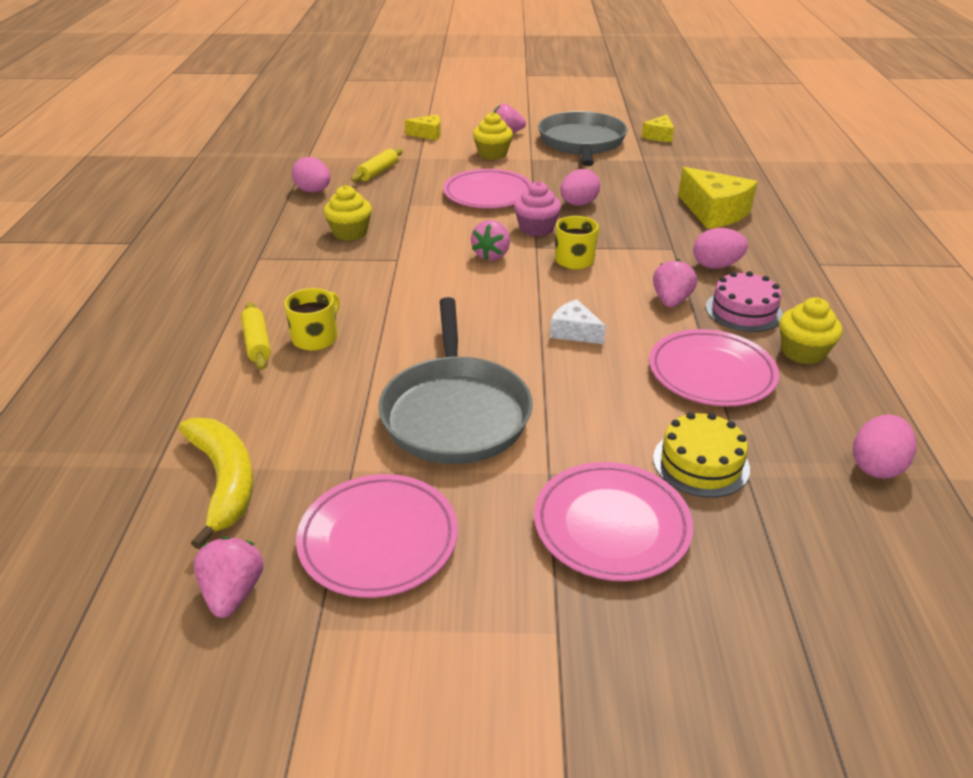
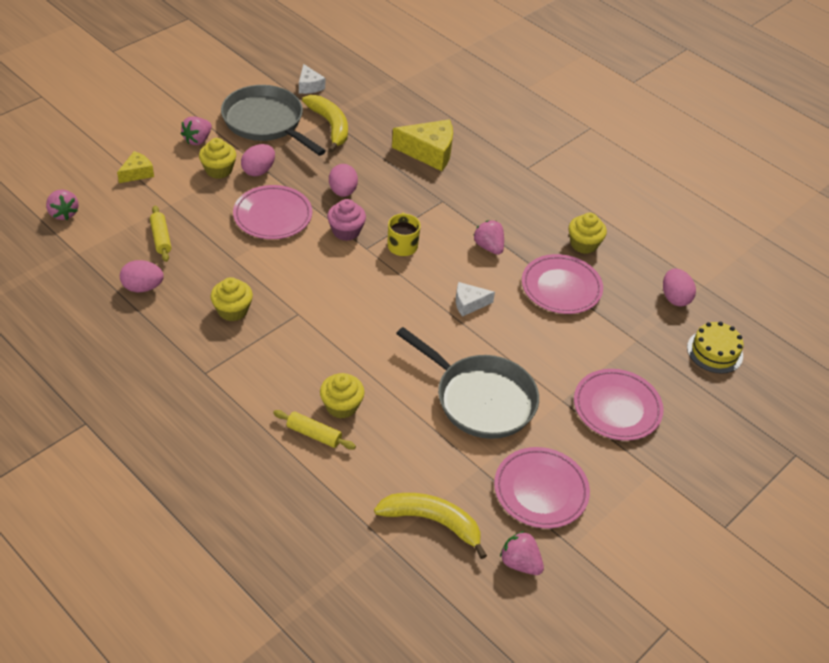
camera: 50 degrees left, 10 degrees up
(316, 338) = (341, 406): yellow mug -> yellow cupcake
(492, 255) = (350, 272): pink strawberry -> pink strawberry (63, 213)
(637, 163) = (330, 126): none -> yellow banana
(659, 136) = (309, 86): yellow cheese -> white cheese
(701, 463) = (613, 347): yellow cake -> yellow cake (714, 351)
(716, 265) = (480, 202): pink egg -> pink egg (258, 171)
(743, 311) = (529, 231): pink cake -> none

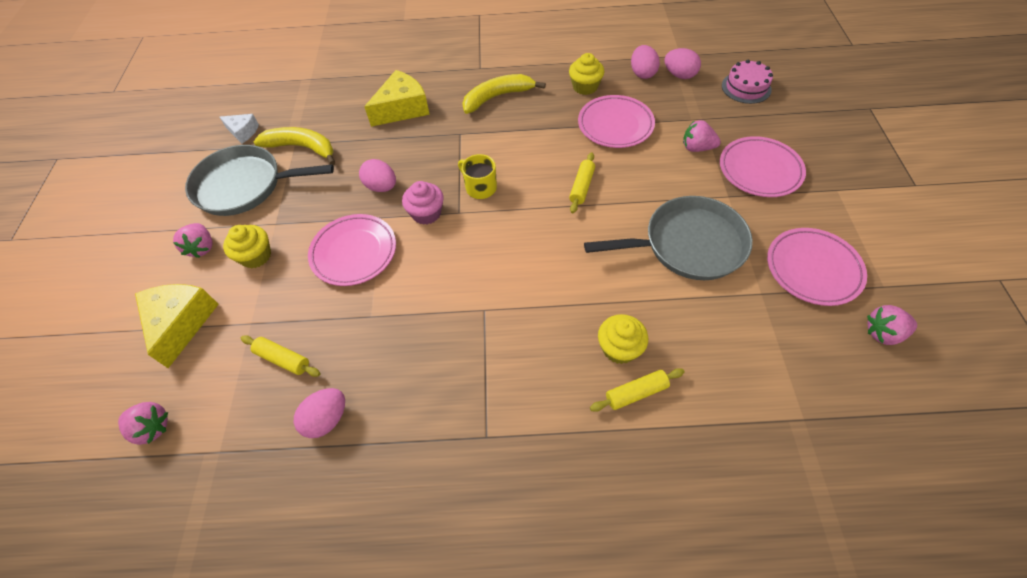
camera: 40 degrees left, 10 degrees up
(137, 173) = (181, 323): yellow cheese -> yellow cheese, size x1.78
(232, 310) = (431, 359): yellow cupcake -> none
(258, 171) = (292, 228): pink egg -> pink egg (642, 73)
(432, 522) = (800, 367): yellow banana -> yellow banana (497, 97)
(469, 303) = (582, 187): white cheese -> yellow rolling pin
(489, 247) = (535, 138): pink strawberry -> pink strawberry (697, 148)
(714, 351) = (746, 87): yellow cake -> pink cake

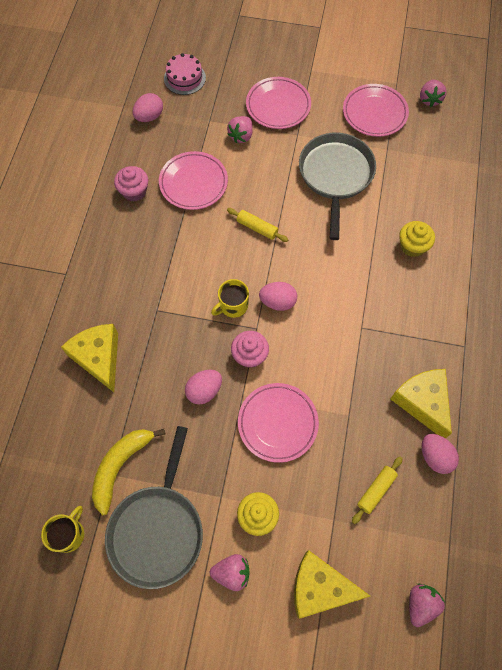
camera: 80 degrees left, 10 degrees up
(243, 132) = (69, 534): white cheese -> yellow mug
(397, 393) = (422, 402): none -> yellow cheese
(497, 97) = (118, 267): yellow banana -> none
(585, 87) = (134, 191): yellow cupcake -> pink cupcake
(636, 393) = (447, 246): yellow rolling pin -> none
(642, 73) = (135, 142): pink egg -> pink egg (278, 302)

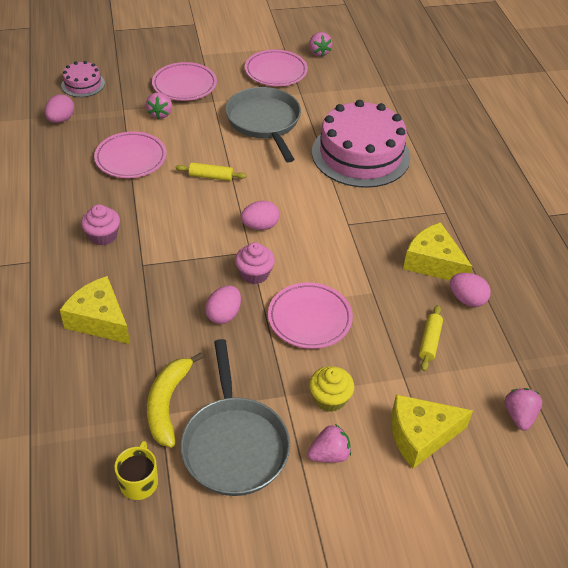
camera: 25 degrees left, 20 degrees down
(134, 191) = (73, 179): pink cupcake -> pink cupcake (103, 236)
(233, 305) = (218, 240): yellow mug -> none
(412, 246) = (360, 154): yellow cupcake -> pink cake

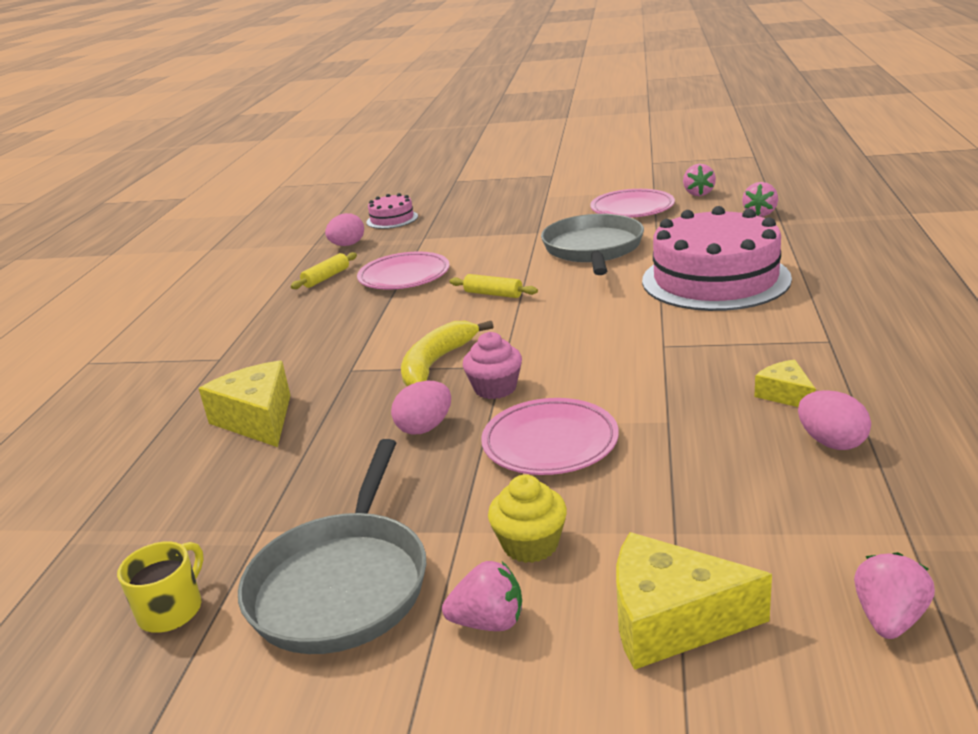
camera: 25 degrees right, 20 degrees down
(103, 236) = (322, 340): pink cupcake -> none
(160, 114) = (465, 241): pink strawberry -> pink strawberry (760, 214)
(168, 403) = (280, 519): yellow banana -> yellow banana (436, 363)
(184, 85) = (509, 219): pink plate -> none
(260, 226) = (532, 341): pink egg -> none
(429, 342) = (741, 490): yellow rolling pin -> yellow rolling pin (326, 278)
(433, 263) = (785, 394): yellow cheese -> yellow cheese, size x0.56

